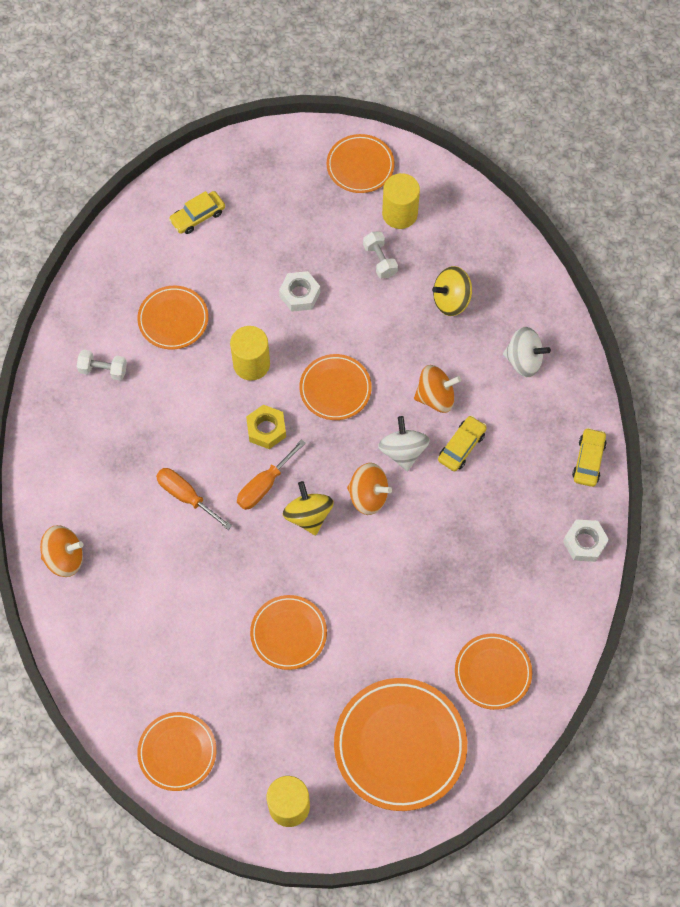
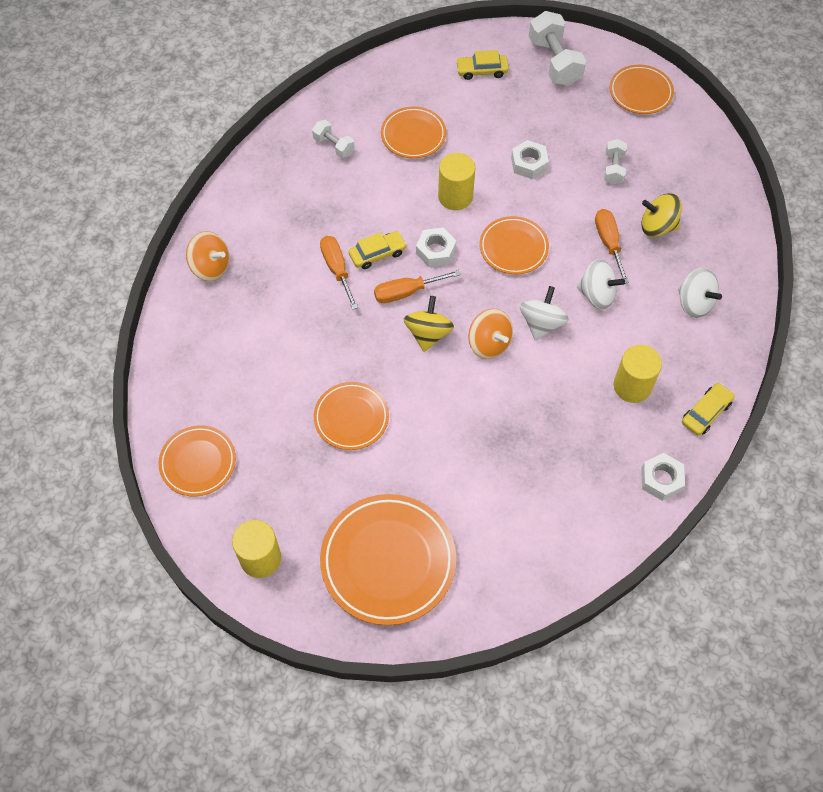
camera: 30 degrees right, 5 degrees down
(261, 172) = (554, 62): none -> white dumbbell
(266, 429) = (435, 251): yellow nut -> white nut
(399, 214) = (652, 142): yellow cylinder -> yellow cylinder (632, 386)
(417, 339) = (608, 243): none -> orange screwdriver
(435, 397) = (597, 295): orange spinning top -> white spinning top
(461, 446) = (595, 345): yellow car -> yellow car (377, 254)
(492, 672) = (509, 545): orange plate -> none

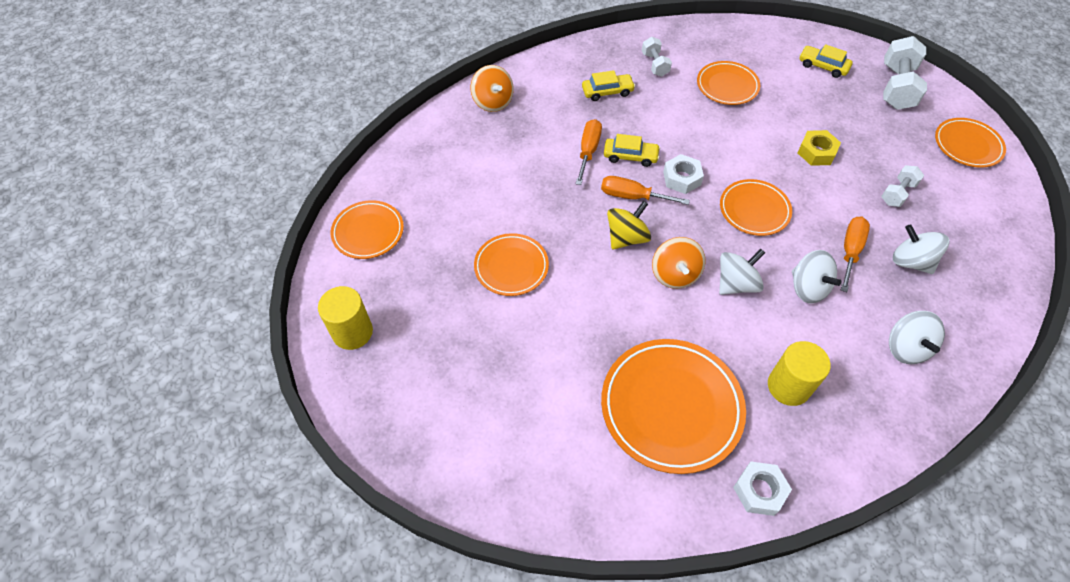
camera: 35 degrees right, 5 degrees down
(388, 561) = (449, 400): orange plate -> orange plate (671, 407)
(455, 196) = (730, 146): yellow cylinder -> none
(529, 163) = (816, 152): white nut -> yellow nut
(657, 226) = (911, 261): yellow spinning top -> white spinning top
(706, 412) = (851, 456): yellow car -> yellow car (607, 91)

